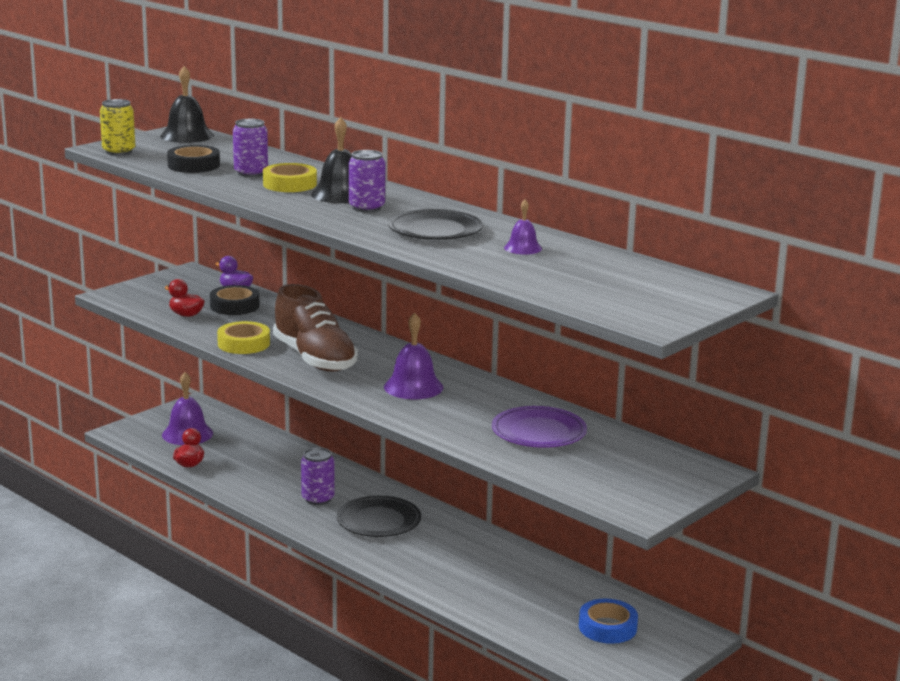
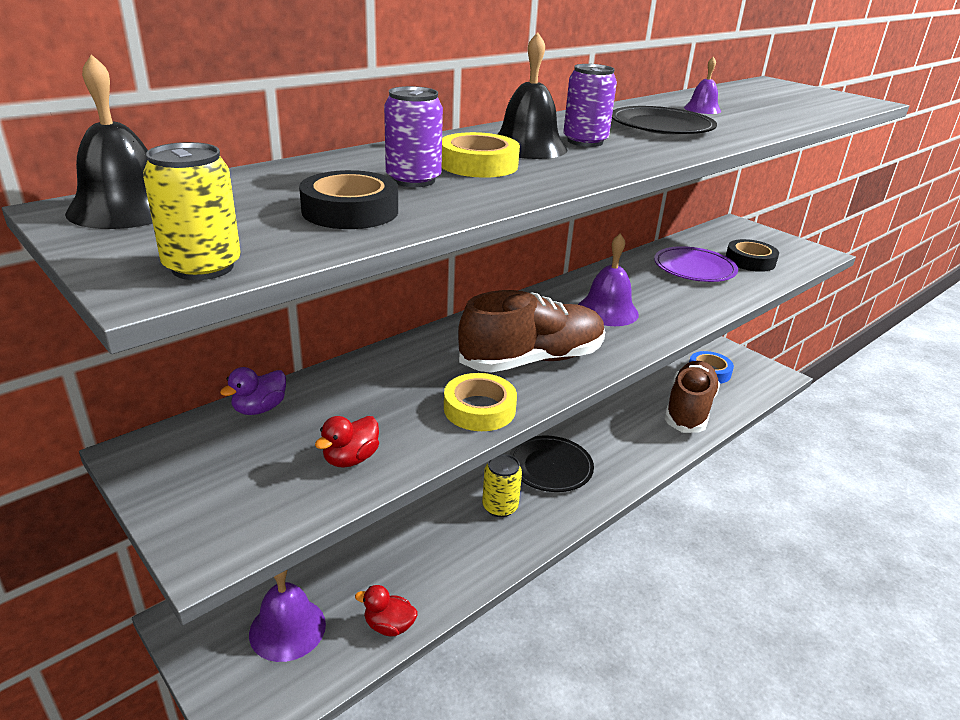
camera: 85 degrees left, 10 degrees up
(234, 306) = (327, 412): black tape -> black tape (750, 261)
(318, 499) = (500, 507): purple can -> yellow can
(509, 604) = (689, 409): none -> brown shoe

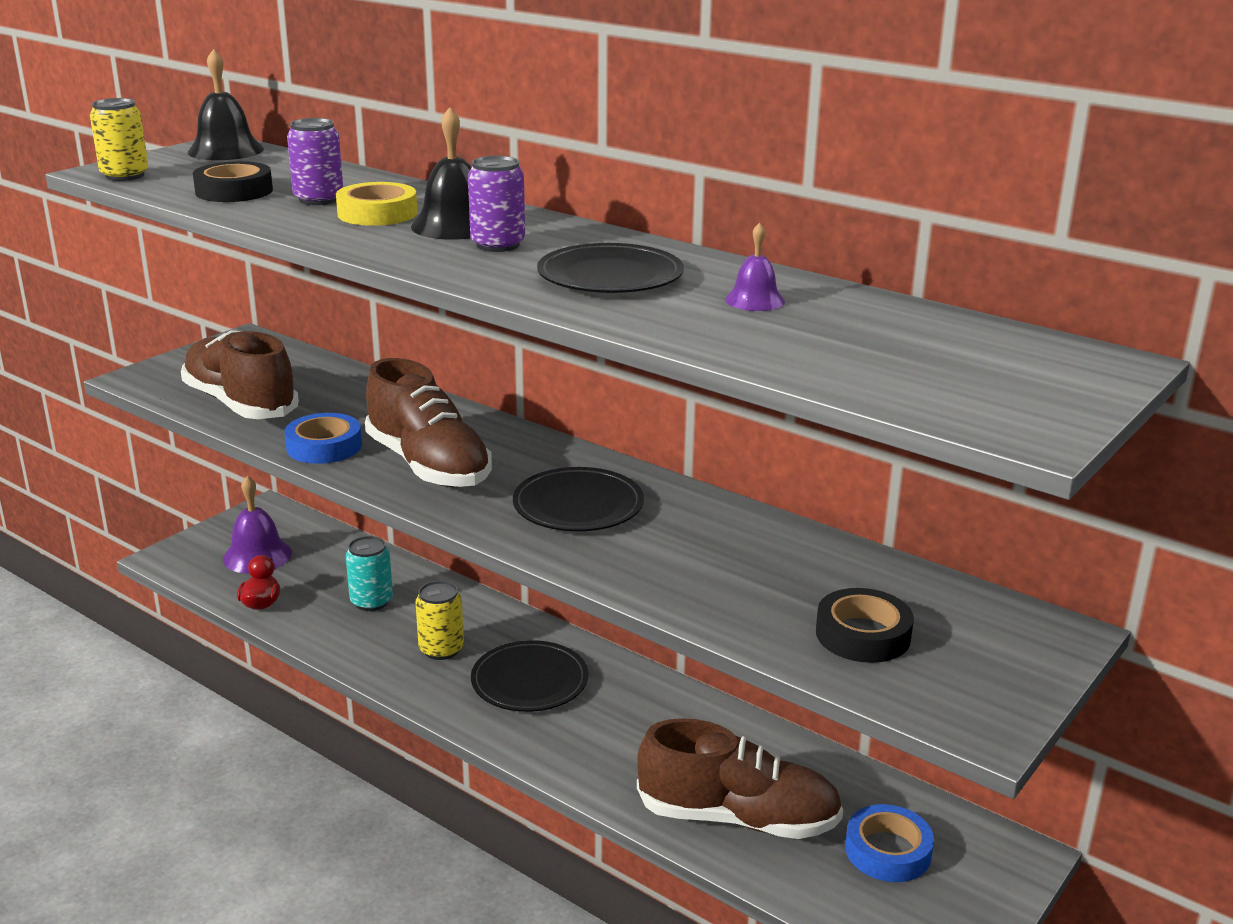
camera: 80 degrees right, 5 degrees down
(259, 408) = (309, 363): purple duck -> none
(351, 459) = (240, 404): red duck -> brown shoe
(414, 543) = (371, 601): none -> turquoise can
(479, 409) = (324, 446): yellow tape -> blue tape
(607, 311) = (578, 506): purple bell -> black plate
(694, 268) = (780, 576): purple plate -> none

